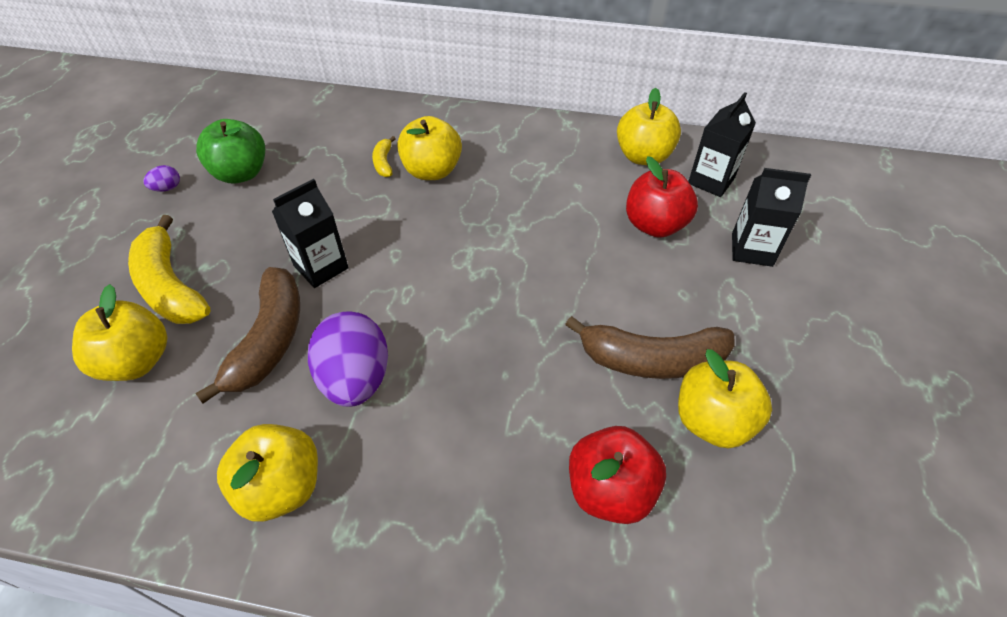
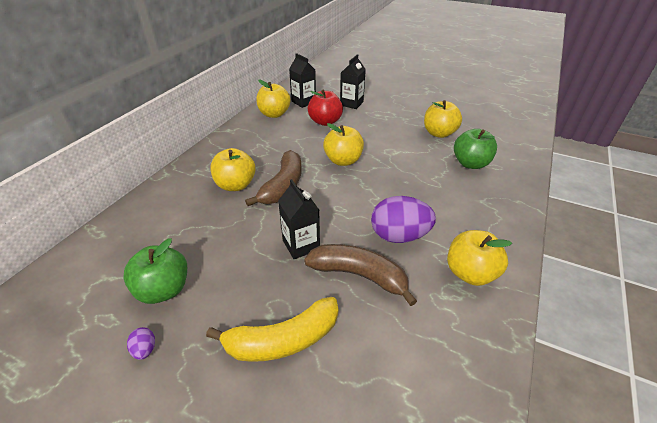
camera: 75 degrees left, 10 degrees down
(136, 361) = (359, 361): yellow apple -> yellow apple (343, 160)
(384, 162) = (211, 205): yellow banana -> none
(610, 490) = (470, 164): red apple -> green apple
(651, 360) = (406, 140): brown banana -> brown banana (283, 186)

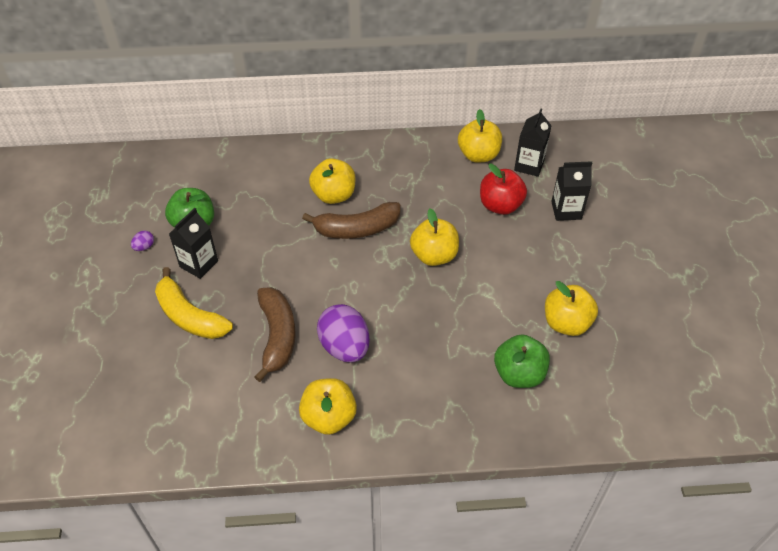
camera: 60 degrees right, 10 degrees up
(301, 245) = (287, 281): black carton -> black carton (199, 264)

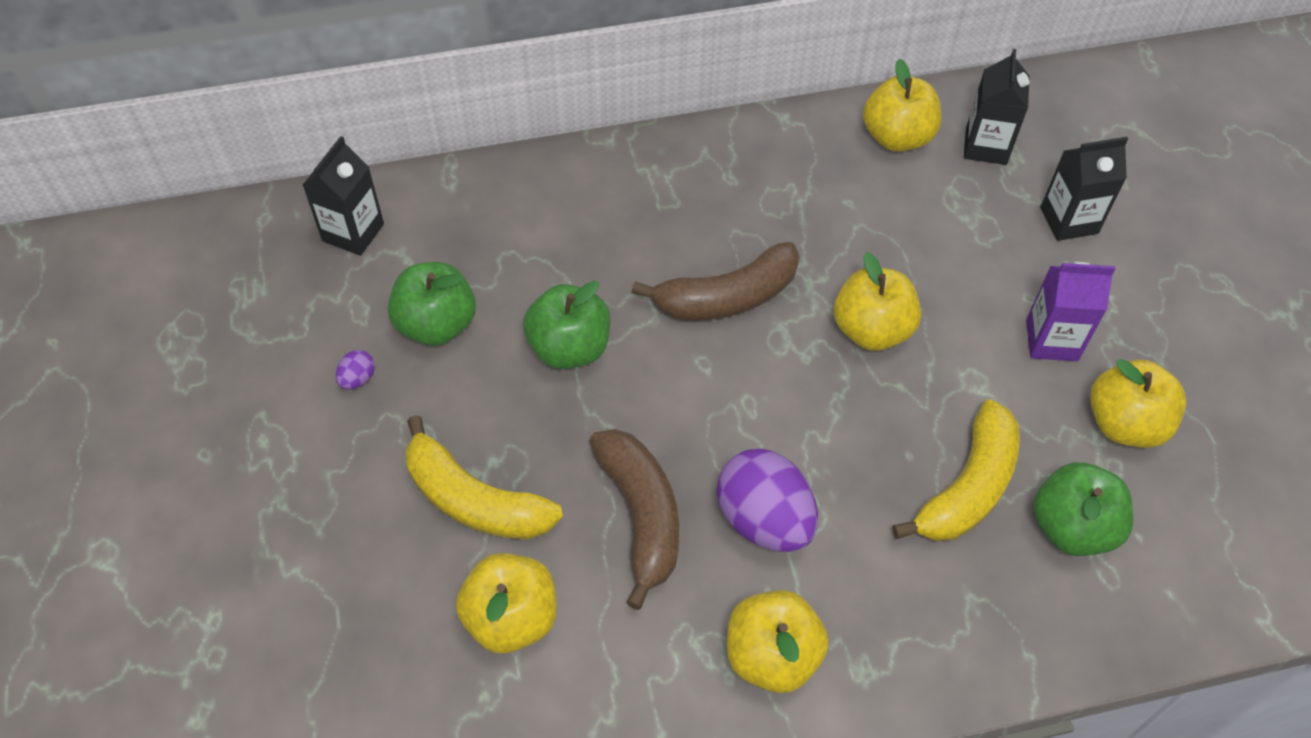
camera: 10 degrees left, 5 degrees up
(199, 264) = (465, 398): black carton -> black carton (353, 232)
(262, 245) = (569, 348): none -> green apple
(334, 195) = (670, 240): yellow apple -> yellow apple (511, 618)
(465, 345) = (968, 488): none -> yellow banana
(500, 205) = (958, 225): red apple -> none
(537, 273) = (1051, 340): none -> purple carton

